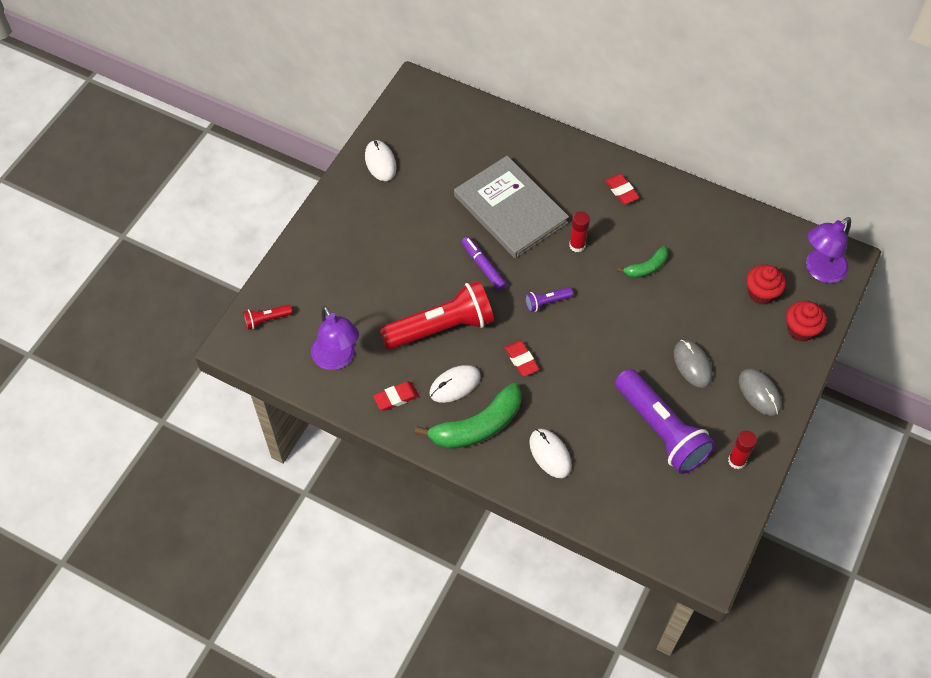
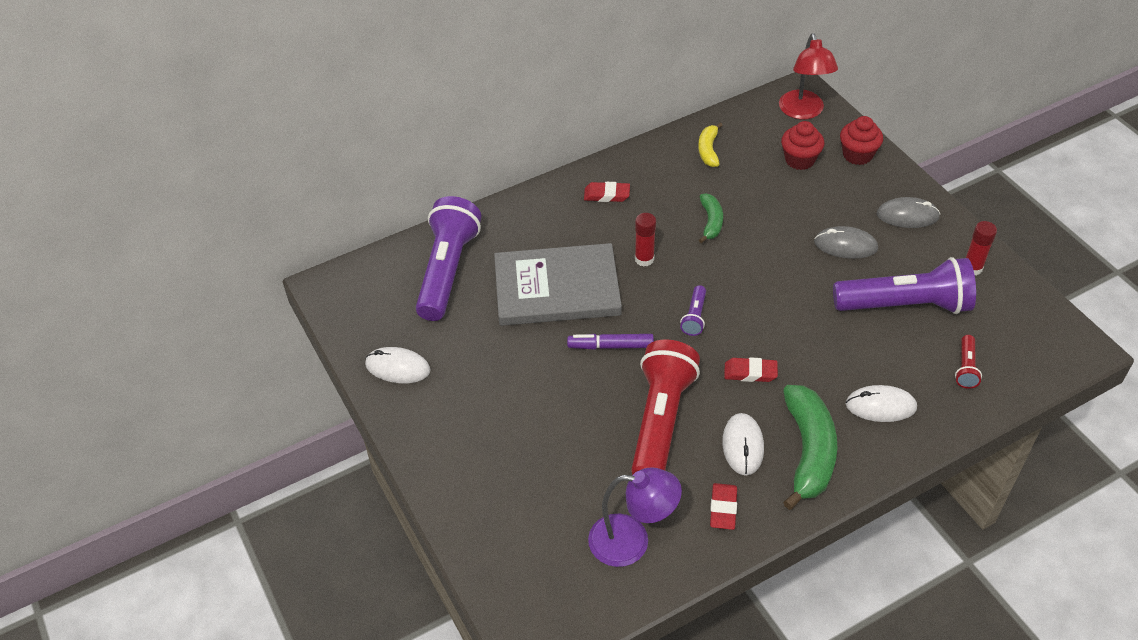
camera: 55 degrees left, 10 degrees down
(266, 320) = (523, 589): red flashlight -> red flashlight (966, 368)
(478, 140) = (447, 270): none -> purple flashlight
(721, 229) = (708, 150): none -> yellow banana
(820, 271) = (803, 112): purple lamp -> red lamp

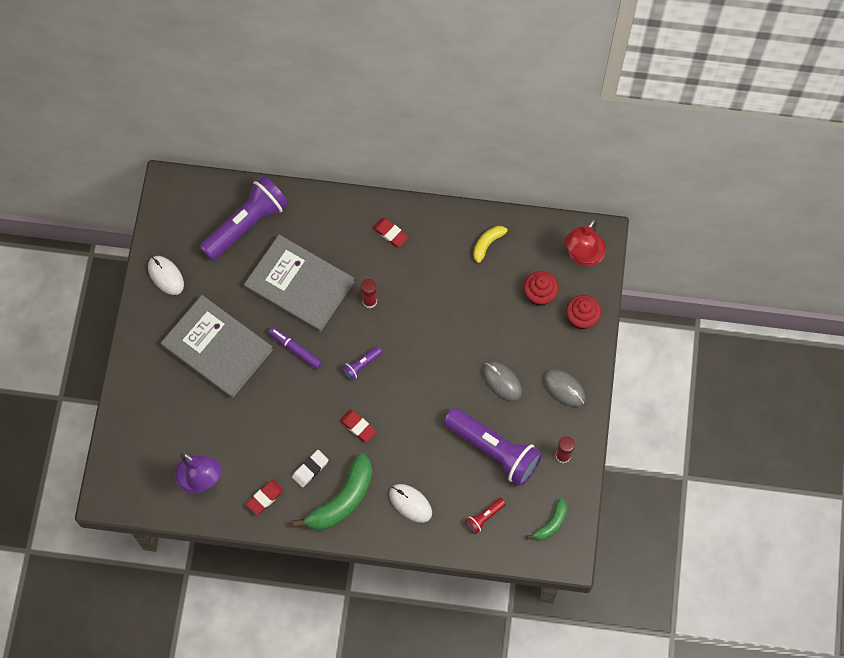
camera: 35 degrees right, 20 degrees up
(522, 398) = (217, 348): none -> grey book
(660, 421) = (279, 420): red flashlight -> none
(711, 222) = (436, 302): green banana -> green banana (551, 523)
(743, 445) = (310, 469): white mouse -> white eraser

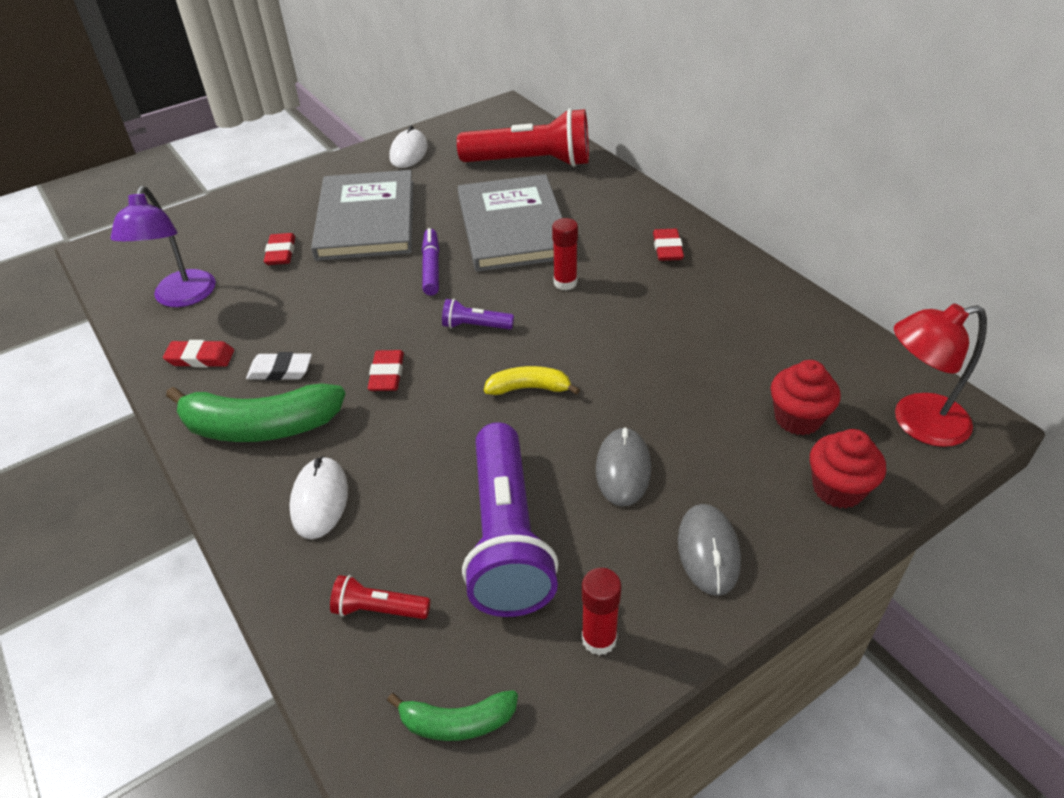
camera: 50 degrees right, 25 degrees down
(206, 410) = (281, 253): none -> red eraser
(247, 224) = (531, 162): purple flashlight -> red flashlight
(488, 243) = (781, 326): yellow banana -> yellow banana (529, 388)

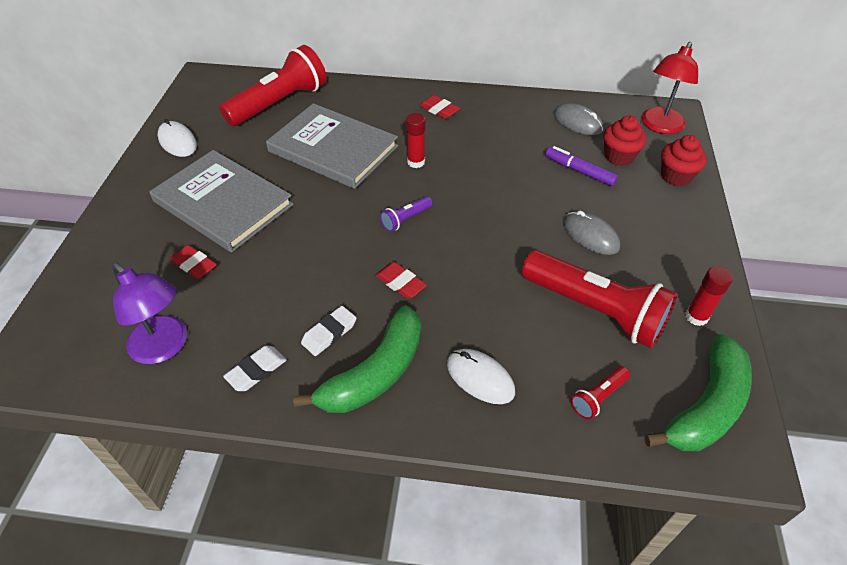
camera: 50 degrees left, 5 degrees up
(200, 358) = (256, 370): red eraser -> white eraser
(431, 267) = (322, 204): purple marker -> purple marker (579, 171)
(457, 722) = (706, 406): green banana -> green banana, size x1.87
(507, 537) = (595, 310): purple flashlight -> red flashlight
(529, 388) = (488, 231): yellow banana -> none
(708, 551) = (674, 242): grey mouse -> grey mouse (578, 122)

